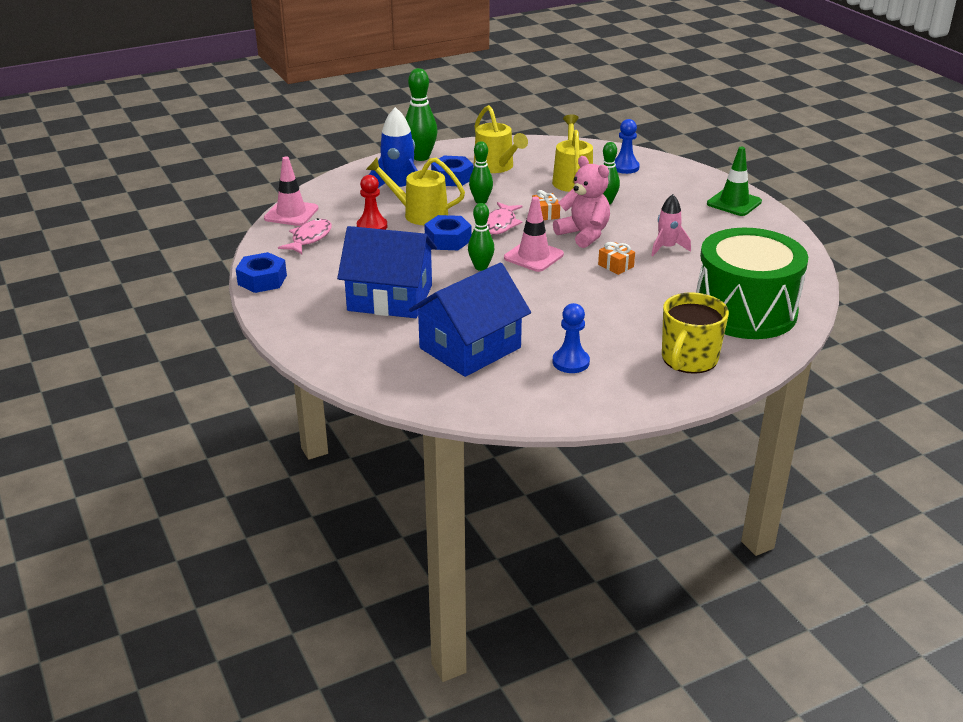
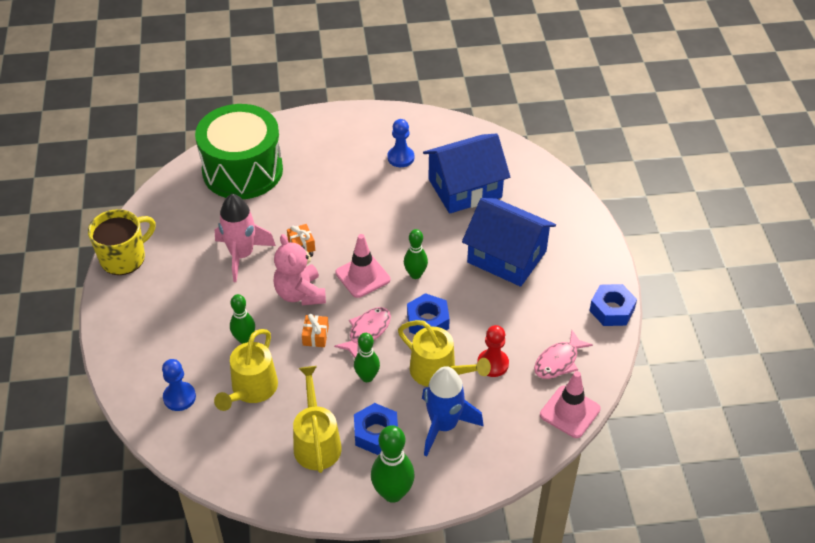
camera: 160 degrees left, 15 degrees up
(667, 248) = (242, 255): pink rocket -> pink rocket, size x1.60
(689, 359) = (319, 140): yellow mug -> yellow mug (124, 258)
(734, 203) = (127, 301): green traffic cone -> none

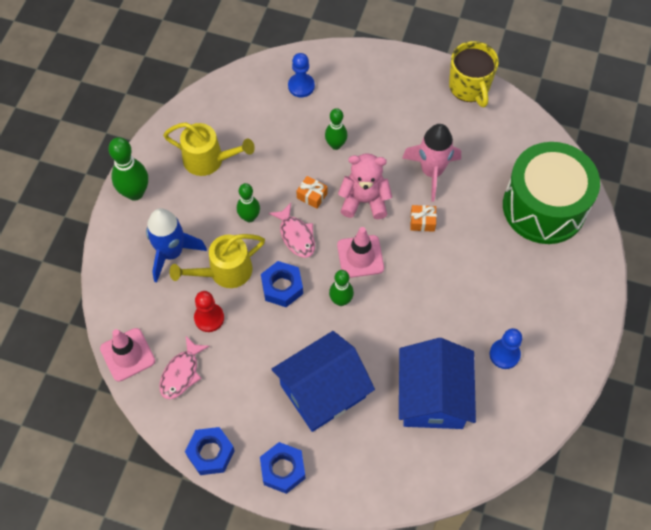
camera: 115 degrees right, 15 degrees up
(251, 390) = (282, 133): yellow watering can -> none
(376, 433) = (193, 202): blue nut -> blue nut (283, 469)
(558, 361) = (181, 373): pink fish -> pink fish turned 135 degrees counterclockwise

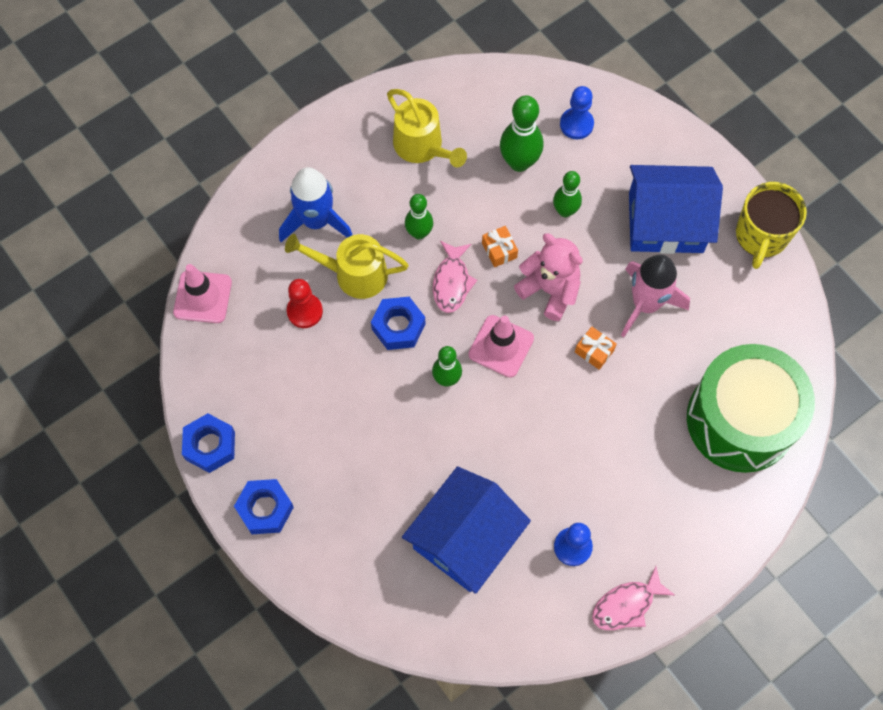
camera: 35 degrees right, 5 degrees up
(135, 193) = (325, 136): green bowling pin -> green bowling pin (519, 162)
(181, 373) = (239, 349): pink fish -> pink fish (626, 605)
(323, 391) = (360, 458): blue house -> blue house (666, 222)

